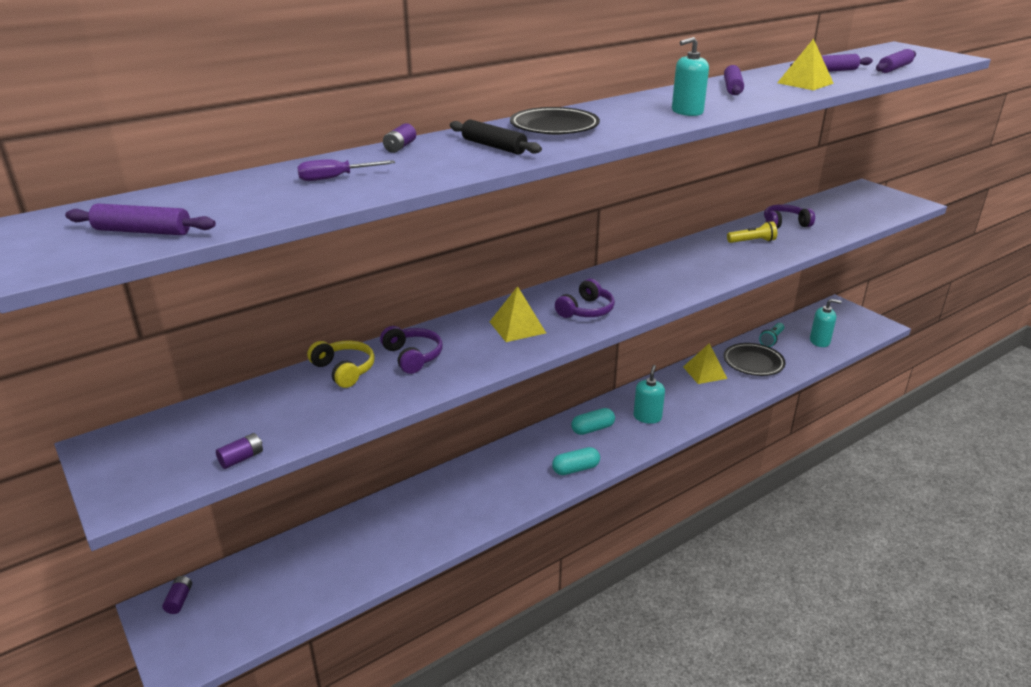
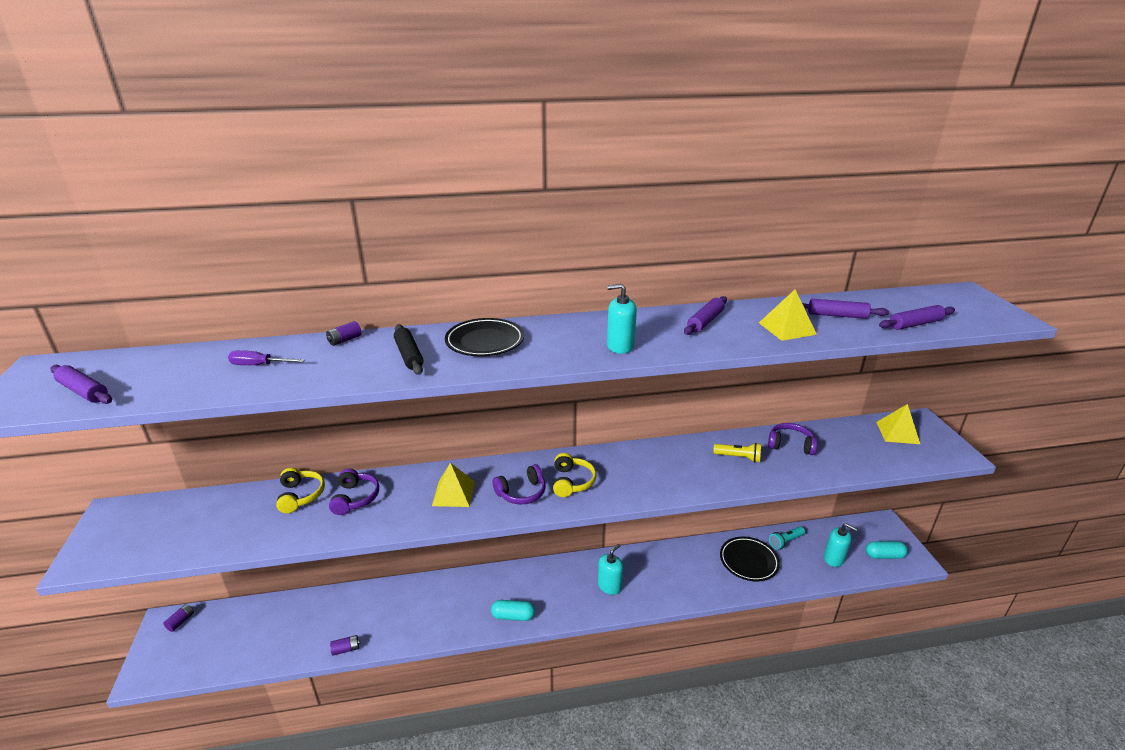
camera: 25 degrees right, 0 degrees up
(241, 458) = (170, 554): purple battery -> purple battery (346, 649)
(592, 429) = (555, 581): turquoise capsule -> turquoise capsule (884, 555)
(625, 291) = (572, 482): none -> yellow headphones
(705, 372) = (695, 557): yellow pyramid -> yellow pyramid (897, 433)

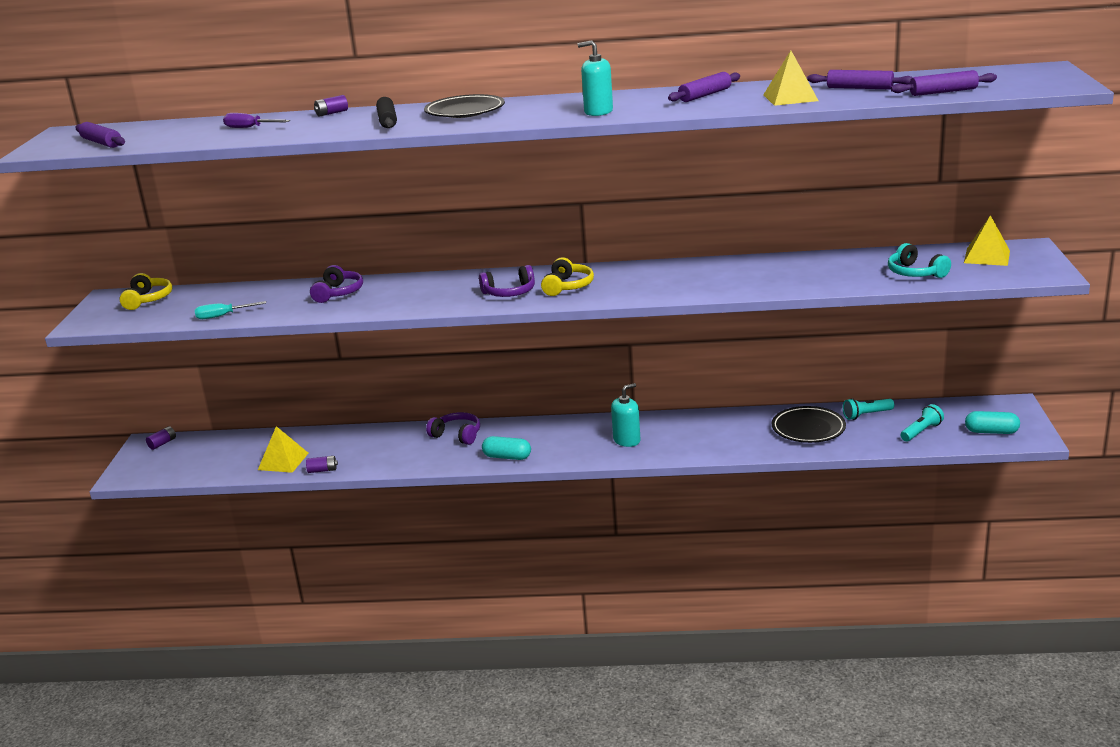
camera: 15 degrees right, 5 degrees down
(240, 540) = (223, 316): none -> turquoise screwdriver
(301, 495) = (285, 290): yellow headphones -> yellow headphones (148, 300)
(453, 493) = (438, 292): yellow pyramid -> yellow pyramid (283, 461)
(738, 457) = (769, 272): yellow flashlight -> none
(790, 445) = (840, 264): purple headphones -> purple headphones (457, 435)
(834, 558) = (921, 431): turquoise soap dispenser -> turquoise flashlight
(855, 455) = (915, 273): none -> turquoise headphones

